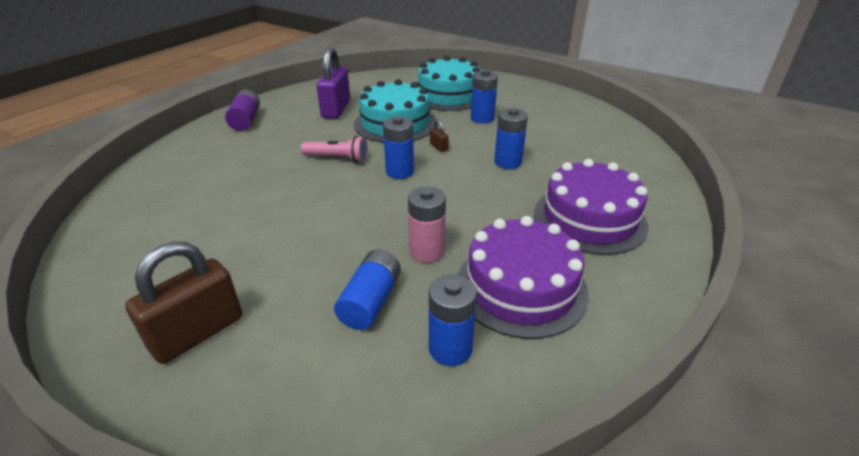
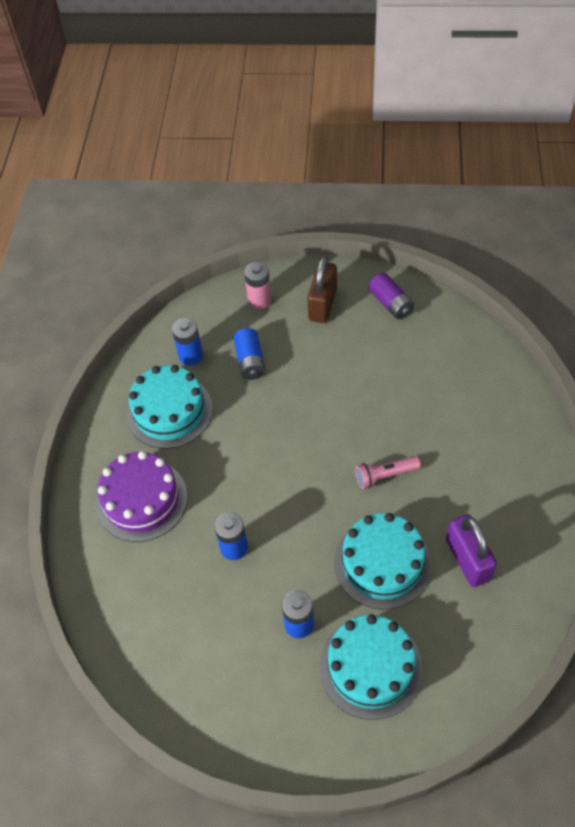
camera: 155 degrees right, 20 degrees up
(245, 120) = (532, 489): purple battery -> purple battery (390, 303)
(399, 172) = (318, 484): blue battery -> none
(427, 251) = (241, 411): pink battery -> pink battery (259, 300)
(438, 147) = (310, 541): brown padlock -> none
(521, 287) = (169, 411): purple cake -> turquoise cake

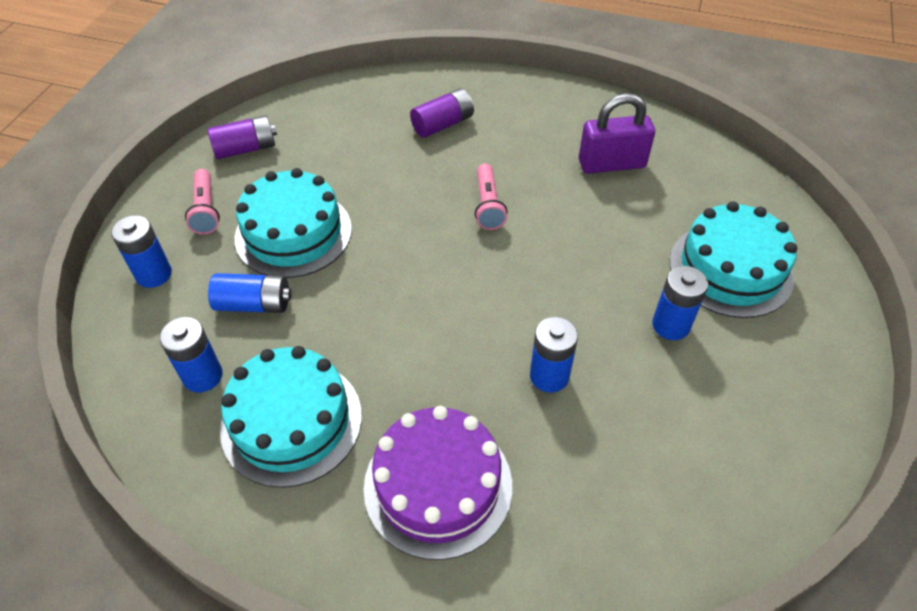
camera: 80 degrees left, 5 degrees down
(259, 300) = (154, 274): pink battery -> blue battery
(322, 304) = (206, 210): brown padlock -> pink flashlight
(382, 563) = (602, 232): turquoise cake -> turquoise cake (293, 233)
(469, 422) = (443, 124): none -> purple battery

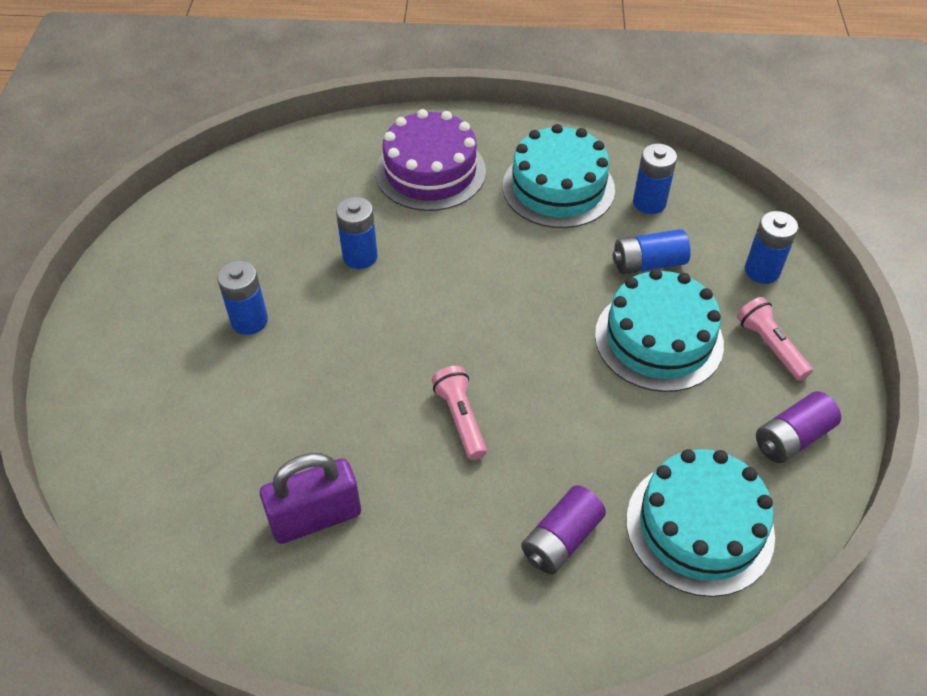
camera: 165 degrees right, 0 degrees up
(730, 269) = (179, 393): turquoise cake -> turquoise cake (699, 527)

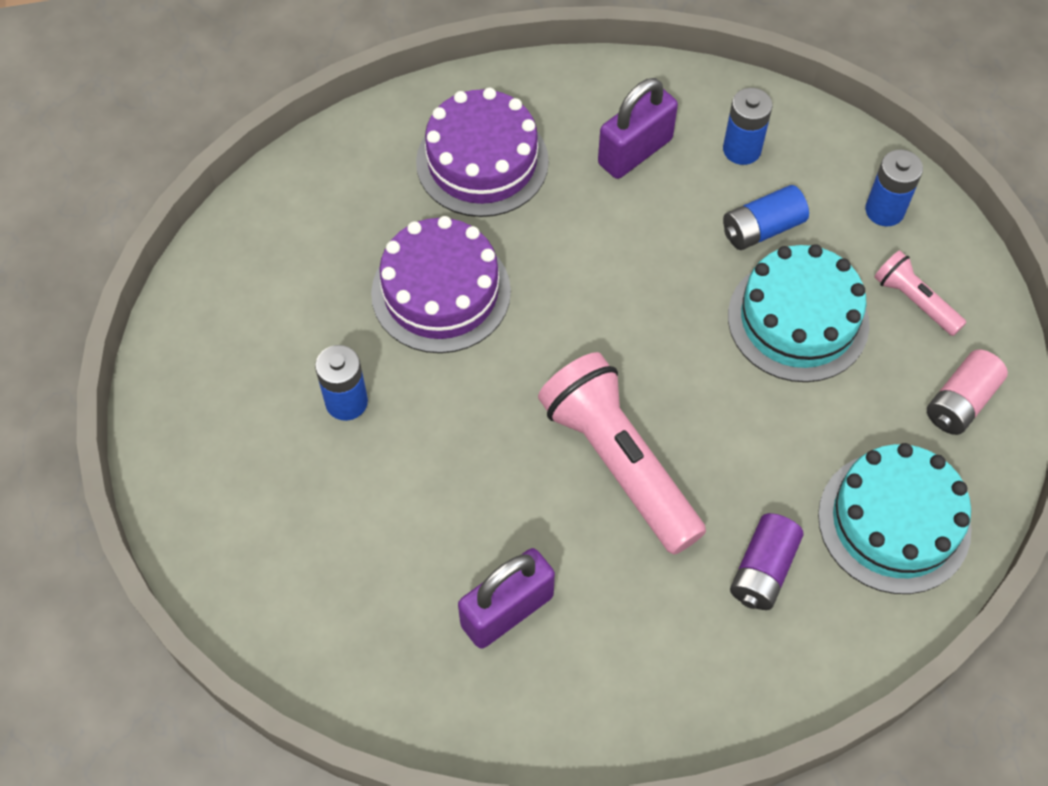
camera: 15 degrees left, 10 degrees up
(360, 256) = (441, 292): blue battery -> purple cake
(460, 418) = (619, 463): pink flashlight -> pink flashlight, size x2.00
(558, 187) = (635, 151): turquoise cake -> purple padlock
(792, 438) = (960, 402): purple battery -> pink battery

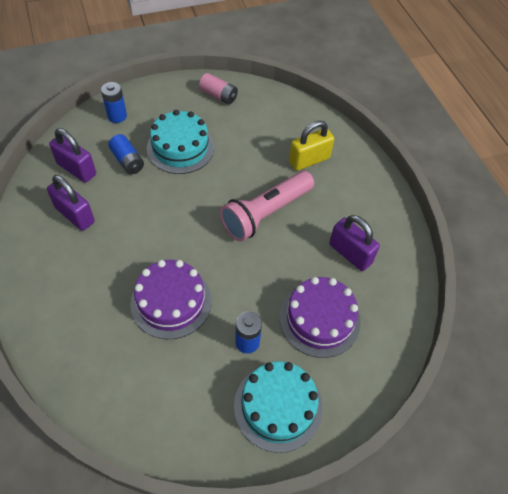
camera: 100 degrees left, 5 degrees down
(482, 162) = (77, 289): purple cake -> purple cake (319, 319)
(742, 149) = (76, 169): blue battery -> purple padlock
(763, 570) = (309, 160): purple battery -> yellow padlock
(894, 522) = (278, 118): turquoise cake -> turquoise cake (278, 406)
(914, 301) = (168, 108): pink flashlight -> none

